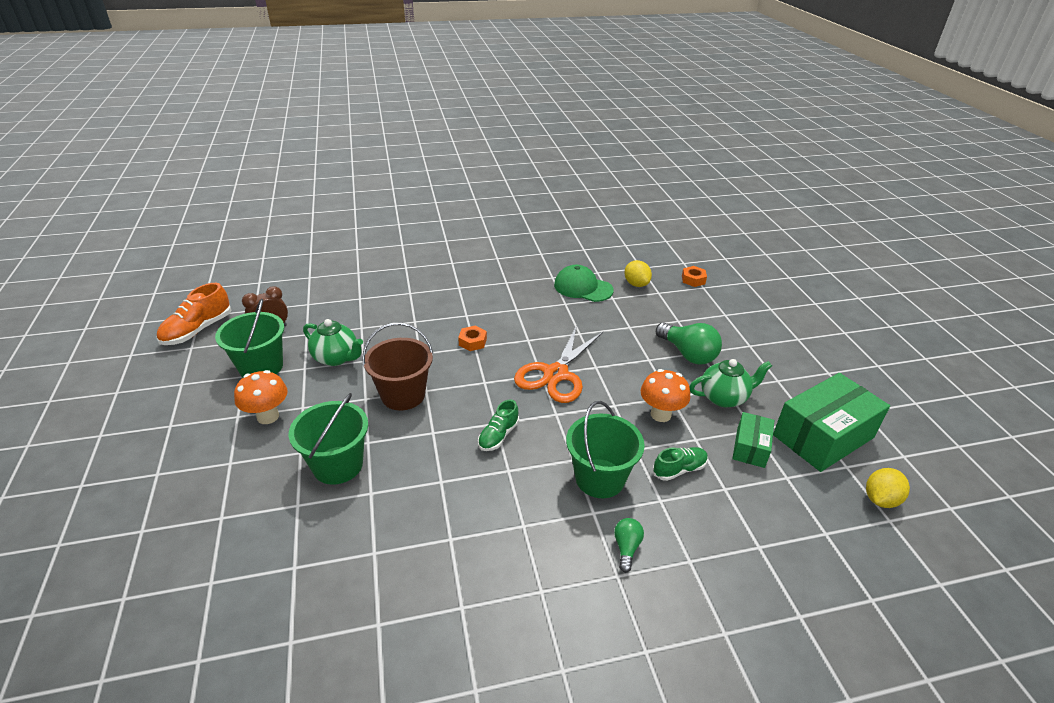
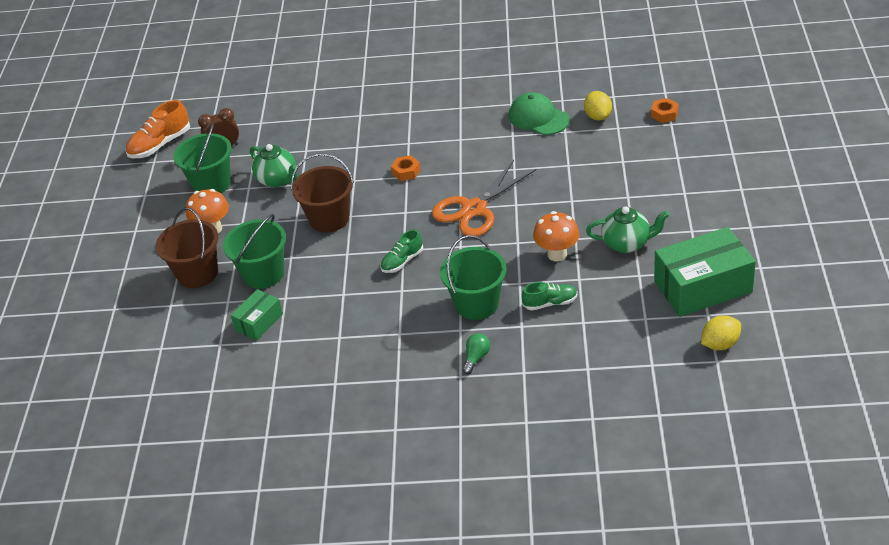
camera: 20 degrees right, 5 degrees up
(254, 472) = (197, 273): none -> brown bucket
(688, 354) = (614, 197): green light bulb -> none
(750, 447) = (626, 290): green box -> green box (259, 322)

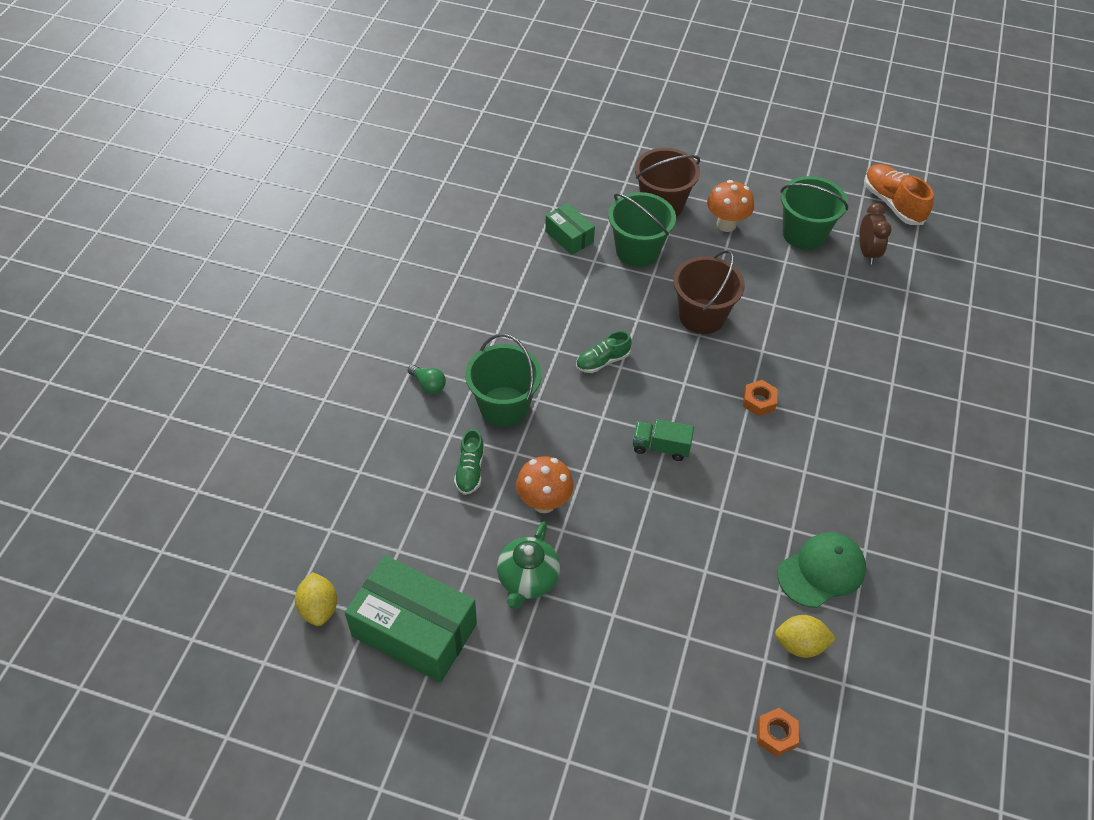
camera: 100 degrees right, 10 degrees up
(278, 180) = (790, 287): green teapot -> none
(402, 261) = (602, 361): green shoe -> green shoe turned 90 degrees counterclockwise
(474, 209) = (661, 447): orange scissors -> green truck
(703, 287) = (414, 630): green box -> green box turned 60 degrees counterclockwise

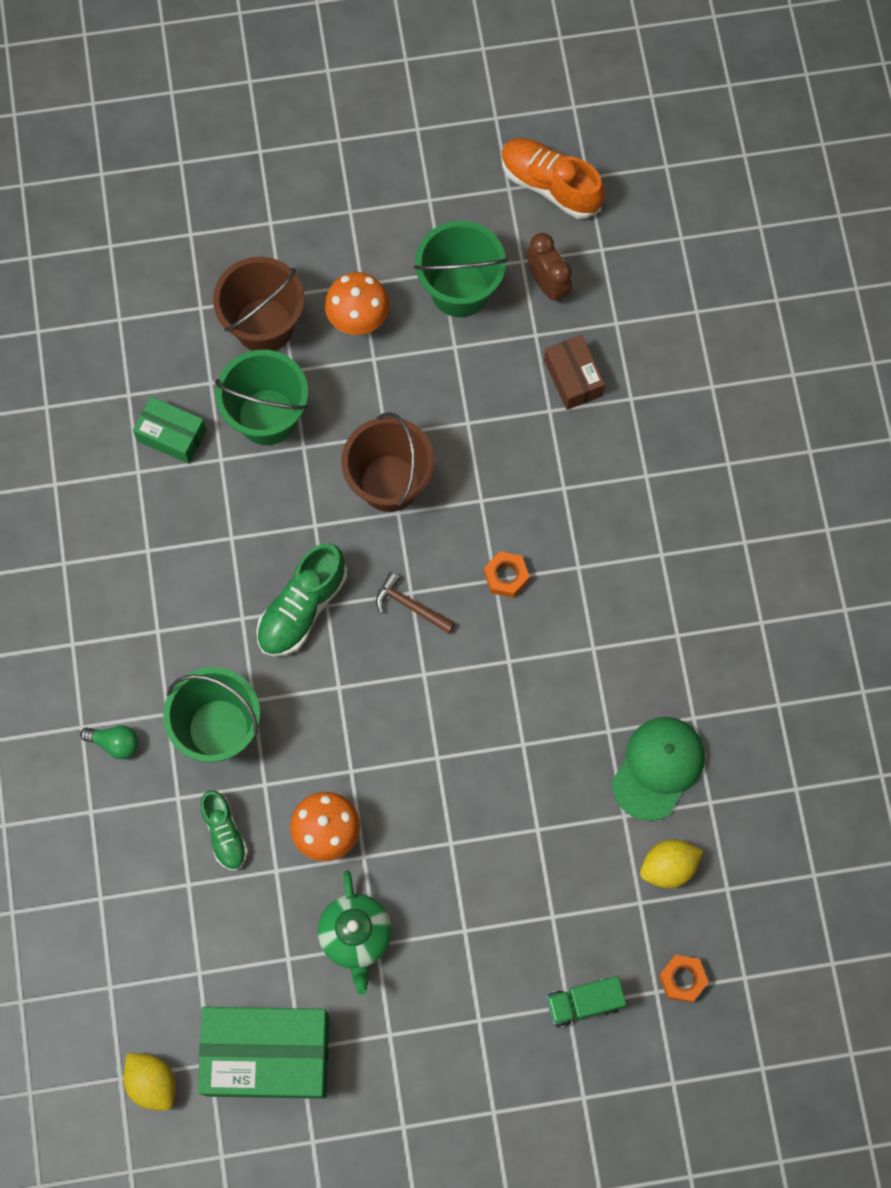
camera: 25 degrees left, 20 degrees up
(602, 361) = (302, 608): green shoe -> green shoe, size x1.58
(661, 447) = (422, 695): green truck -> green truck (584, 1003)
(680, 391) = (410, 606): none -> brown hammer
(862, 308) = (573, 378): none -> brown box

